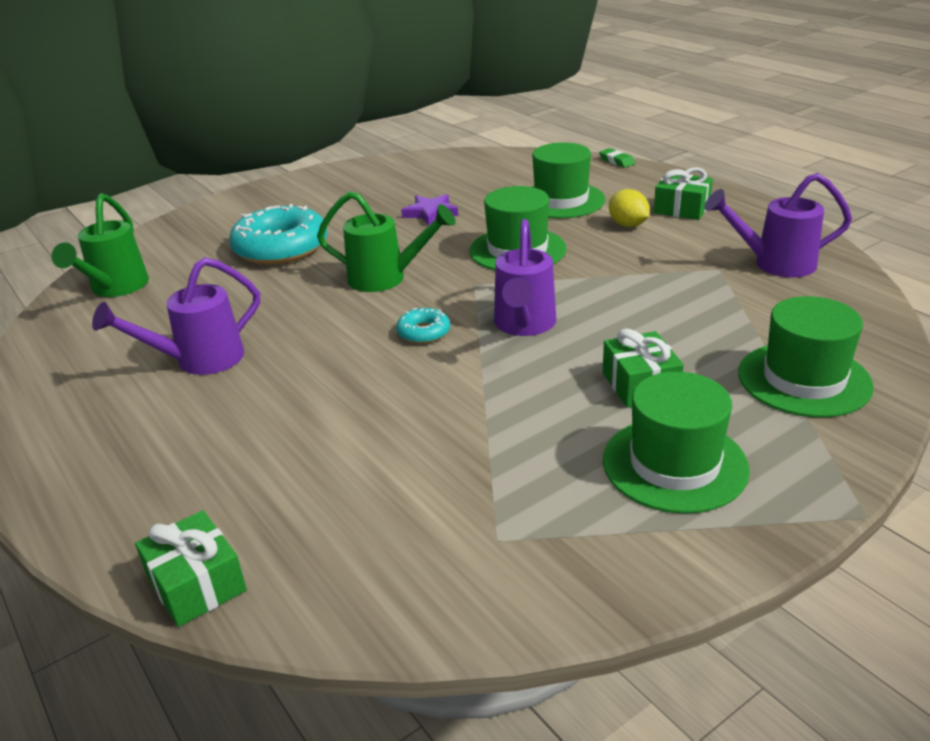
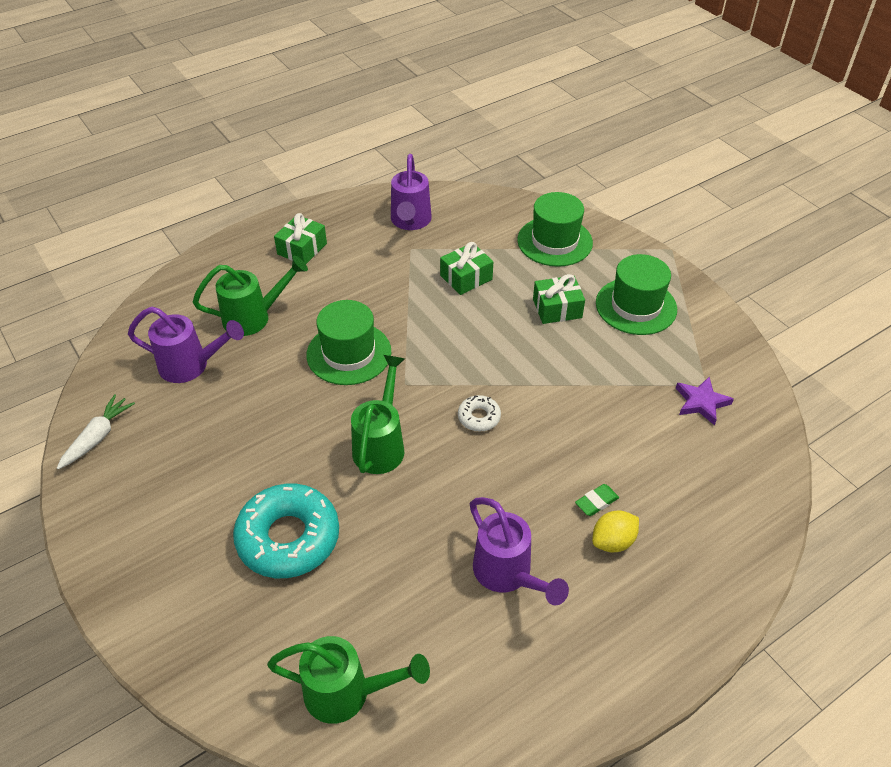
camera: 90 degrees left, 15 degrees up
(196, 584) = (763, 526): green gift -> green gift (466, 277)
(403, 165) = (98, 437): none -> white carrot
(423, 332) = (479, 417): turquoise donut -> white donut
(430, 213) = (246, 412): purple star -> purple star (701, 402)
(523, 326) = (477, 358): purple watering can -> purple watering can (191, 366)
(561, 200) = (254, 317): green hat -> green watering can
(616, 161) = (178, 271): green eraser -> green eraser (596, 502)
(628, 225) = (322, 283): yellow lemon -> yellow lemon (613, 541)

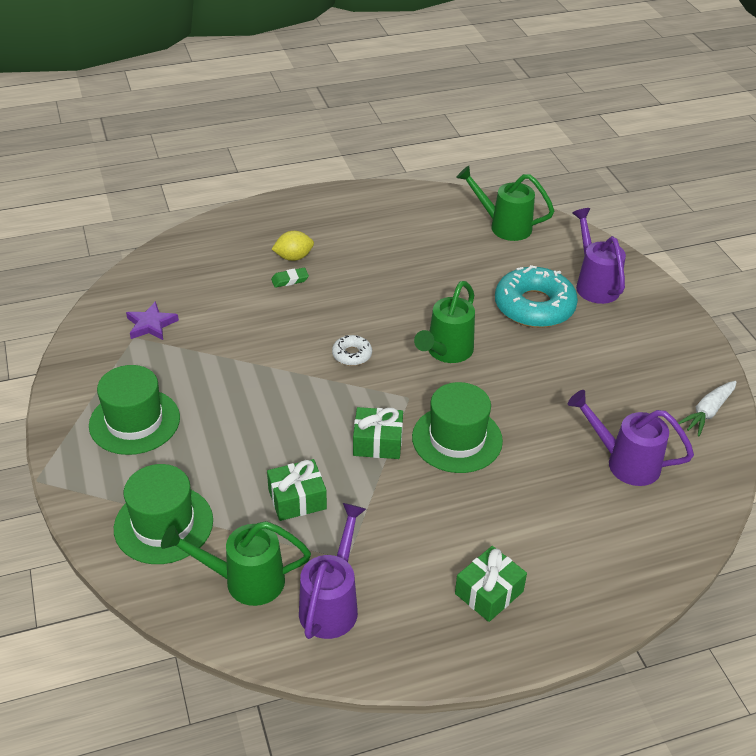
camera: 165 degrees left, 5 degrees down
(254, 317) = (555, 504): green watering can -> green watering can (244, 581)
(508, 575) = (378, 255): purple watering can -> purple watering can (594, 284)
(557, 308) = (218, 438): green gift -> green gift (377, 442)

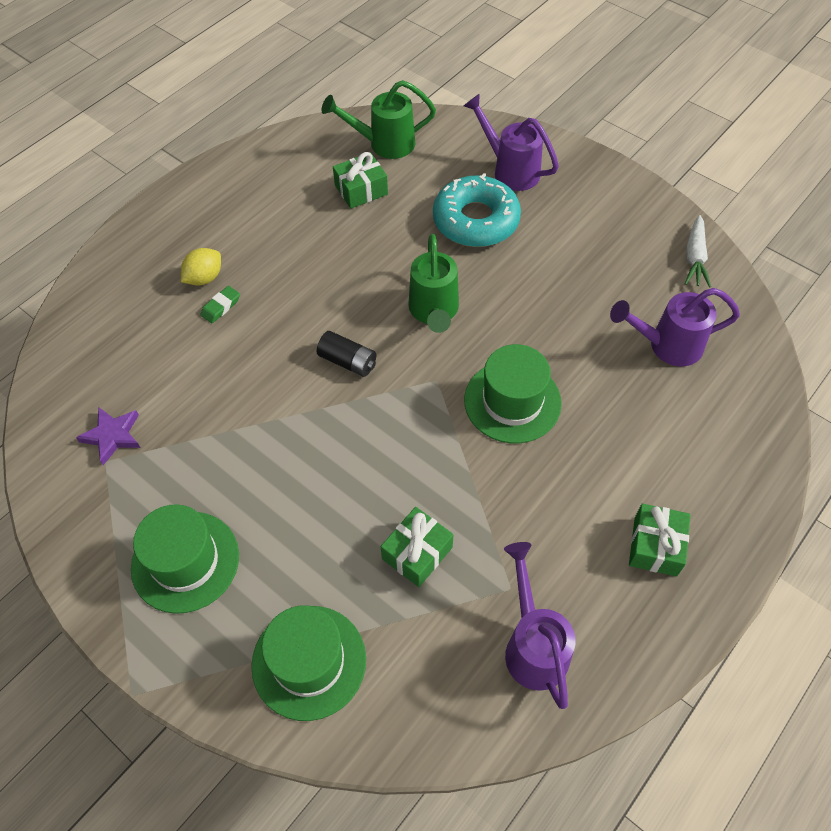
camera: 30 degrees left, 15 degrees up
(244, 581) = (435, 674): green watering can -> none
(352, 355) = (348, 361): white donut -> black battery
(377, 442) = (445, 446): green gift -> green gift (361, 190)

